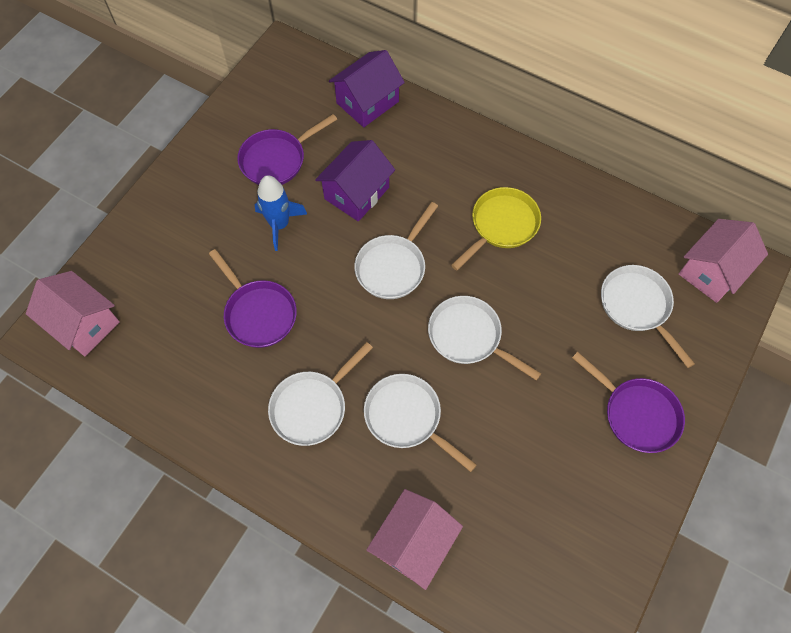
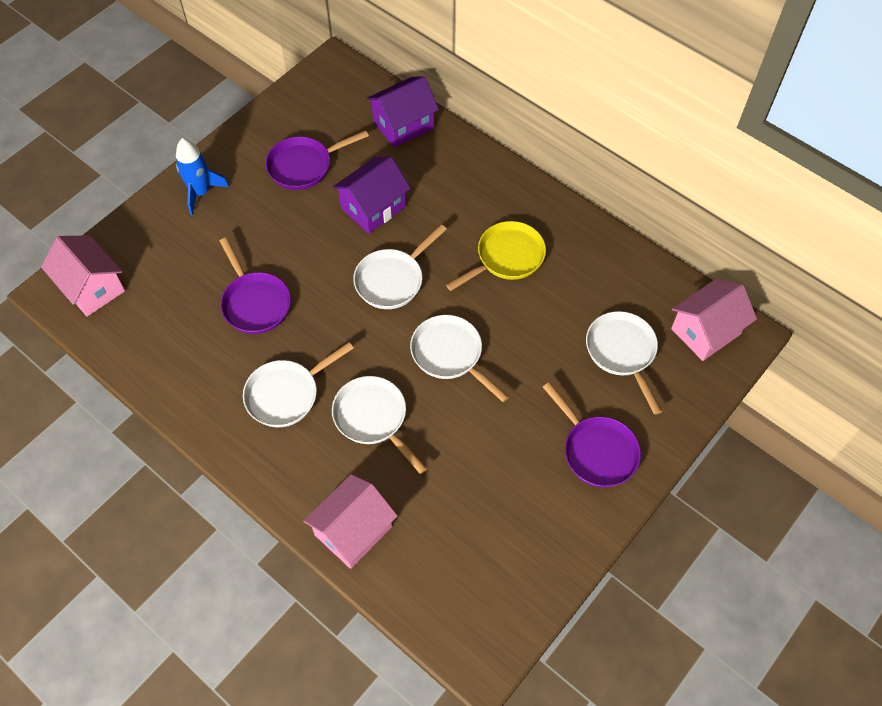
camera: 10 degrees right, 5 degrees down
(279, 224) = (293, 225): blue rocket -> blue rocket (200, 192)

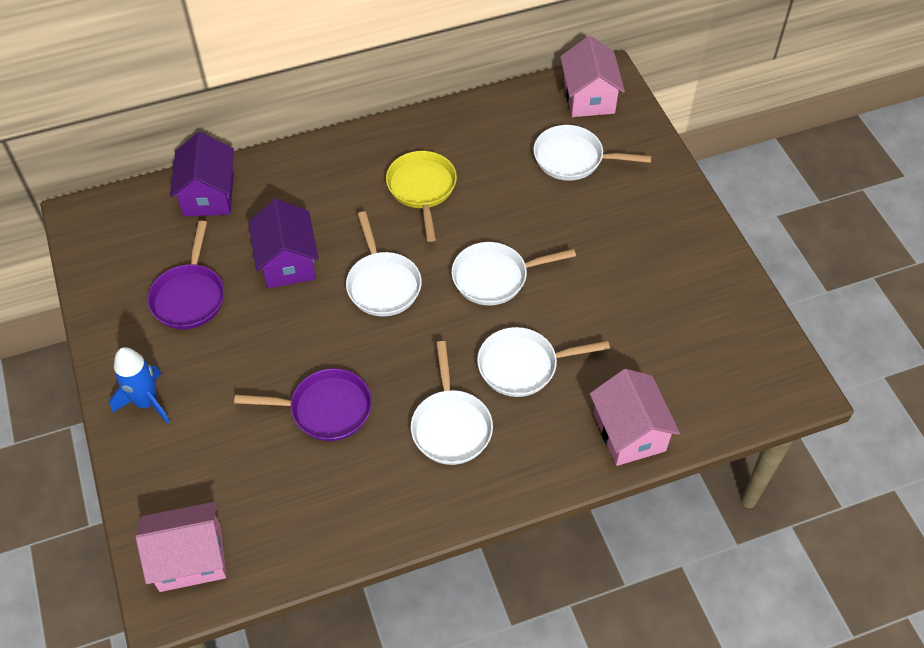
camera: 60 degrees left, 5 degrees down
(596, 451) = (654, 220): purple pan -> none

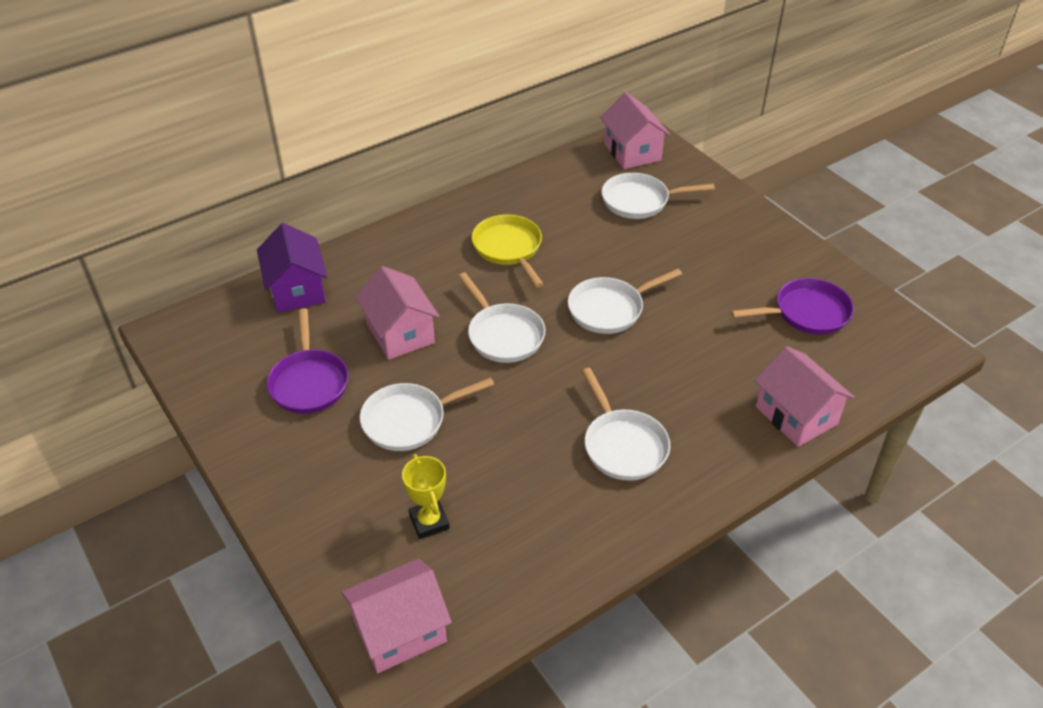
camera: 15 degrees left, 10 degrees down
(146, 402) = (297, 489): blue rocket -> none
(249, 461) = (429, 522): none -> yellow trophy
(288, 262) = (400, 333): purple house -> pink house
(325, 409) = (490, 456): purple pan -> purple pan (806, 313)
(523, 366) = (669, 378): white pan -> white pan (409, 420)

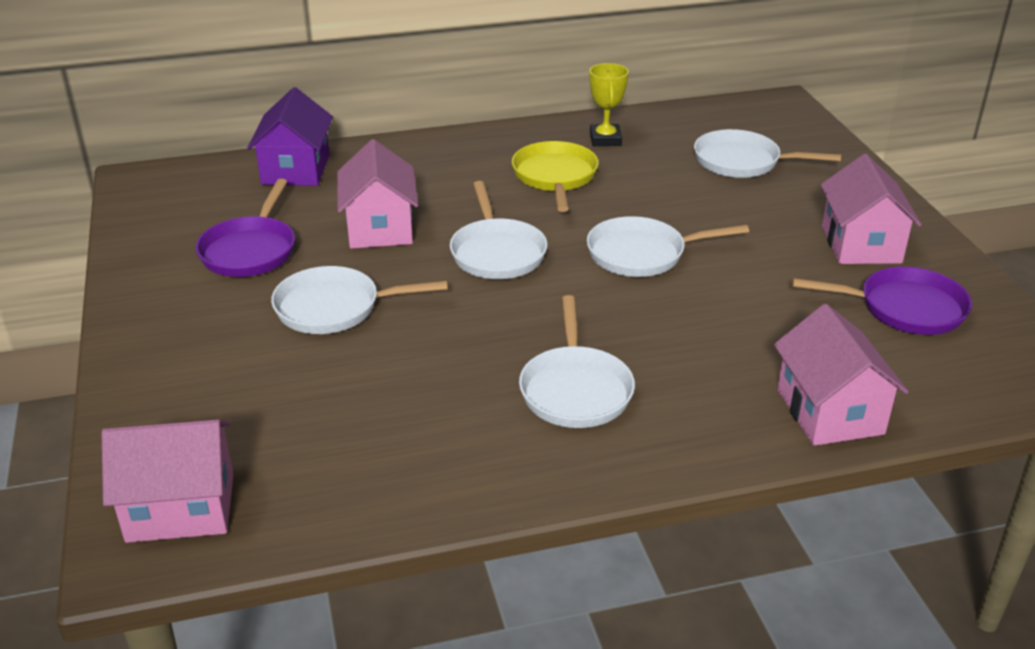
camera: 20 degrees right, 10 degrees down
(429, 522) = (290, 408): yellow trophy -> yellow trophy (605, 139)
(632, 152) = (760, 117): pink house -> pink house (861, 244)

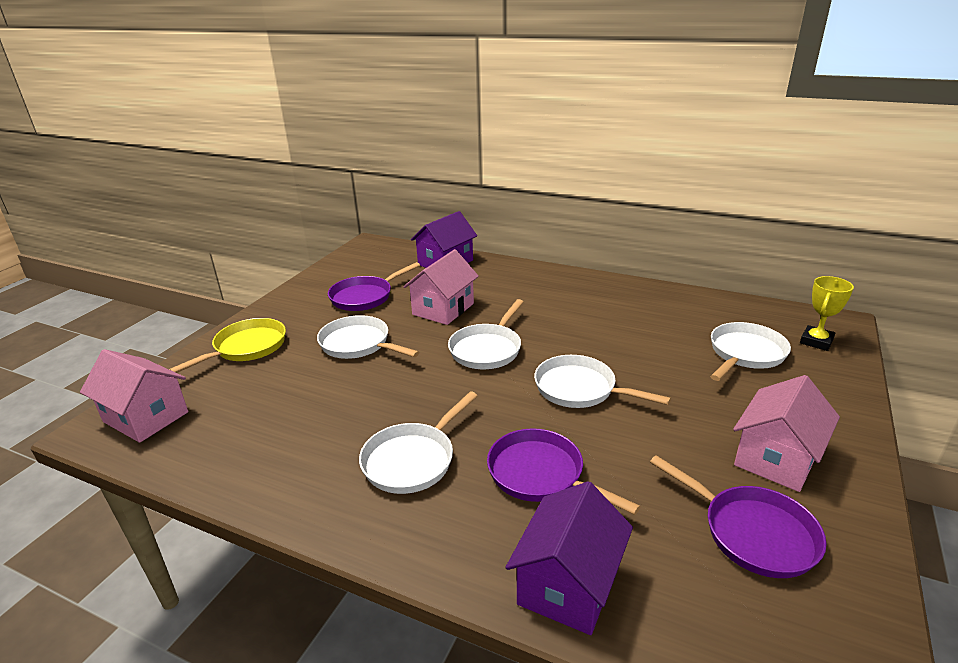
camera: 40 degrees right, 5 degrees down
(555, 177) = (587, 316): yellow pan -> yellow pan (247, 348)
(605, 139) = (655, 304): yellow trophy -> yellow trophy (816, 341)
(706, 344) = (541, 474): none -> purple pan
(742, 162) = (745, 354): white pan -> white pan turned 75 degrees clockwise
(829, 411) = (568, 584): pink house -> purple house

